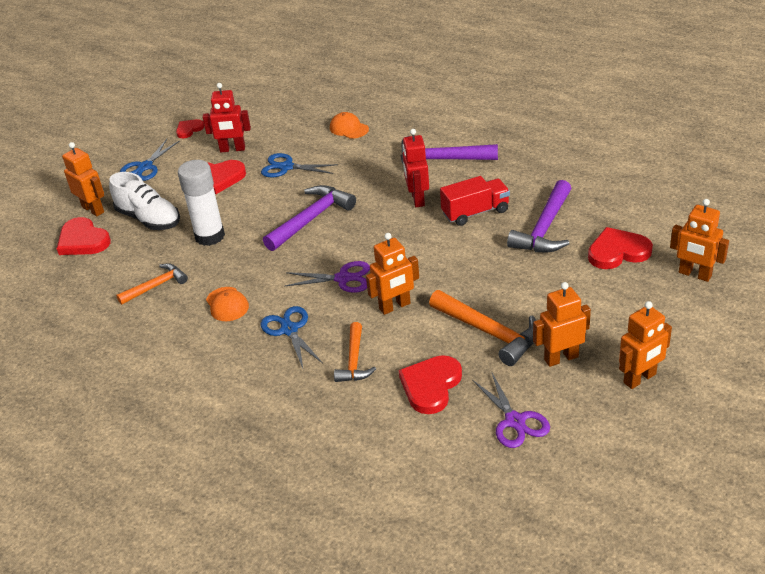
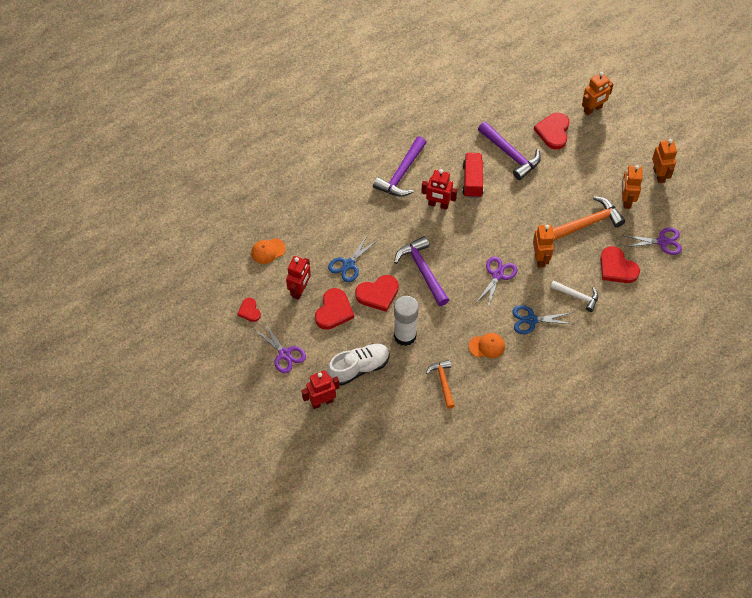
camera: 70 degrees left, 20 degrees up
(83, 240) = (359, 417): red heart -> red heart (378, 294)
(93, 209) = (322, 402): orange robot -> red robot
(145, 167) = (284, 354): blue scissors -> purple scissors
(349, 128) = (323, 210): orange cap -> orange cap (268, 251)
(354, 360) = (577, 296): orange hammer -> white hammer

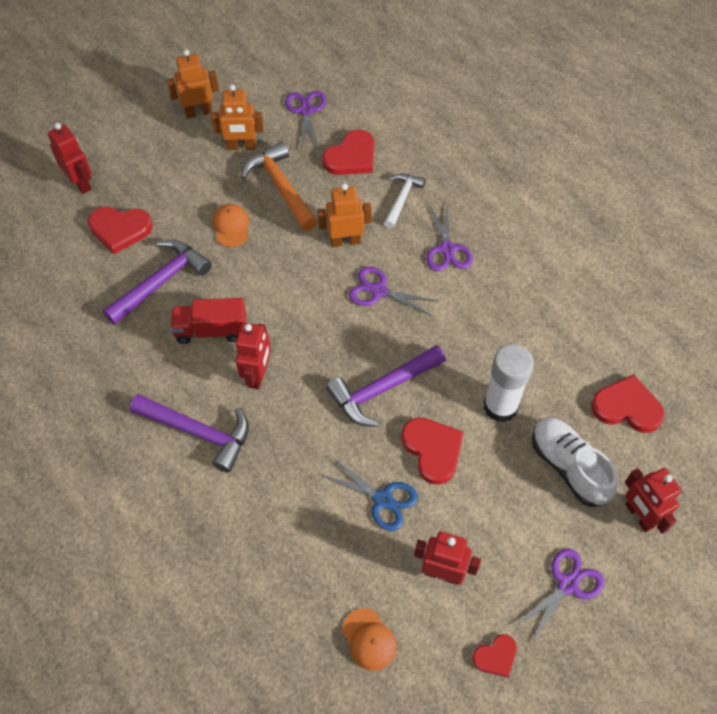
camera: 95 degrees left, 0 degrees up
(334, 311) = (473, 514): red heart -> red heart (627, 407)
(443, 382) = (567, 351): orange hammer -> none
(487, 346) = (498, 300): orange cap -> orange cap (231, 226)
(531, 320) = (447, 249): blue scissors -> purple scissors
(593, 109) = (81, 183): orange robot -> red robot

